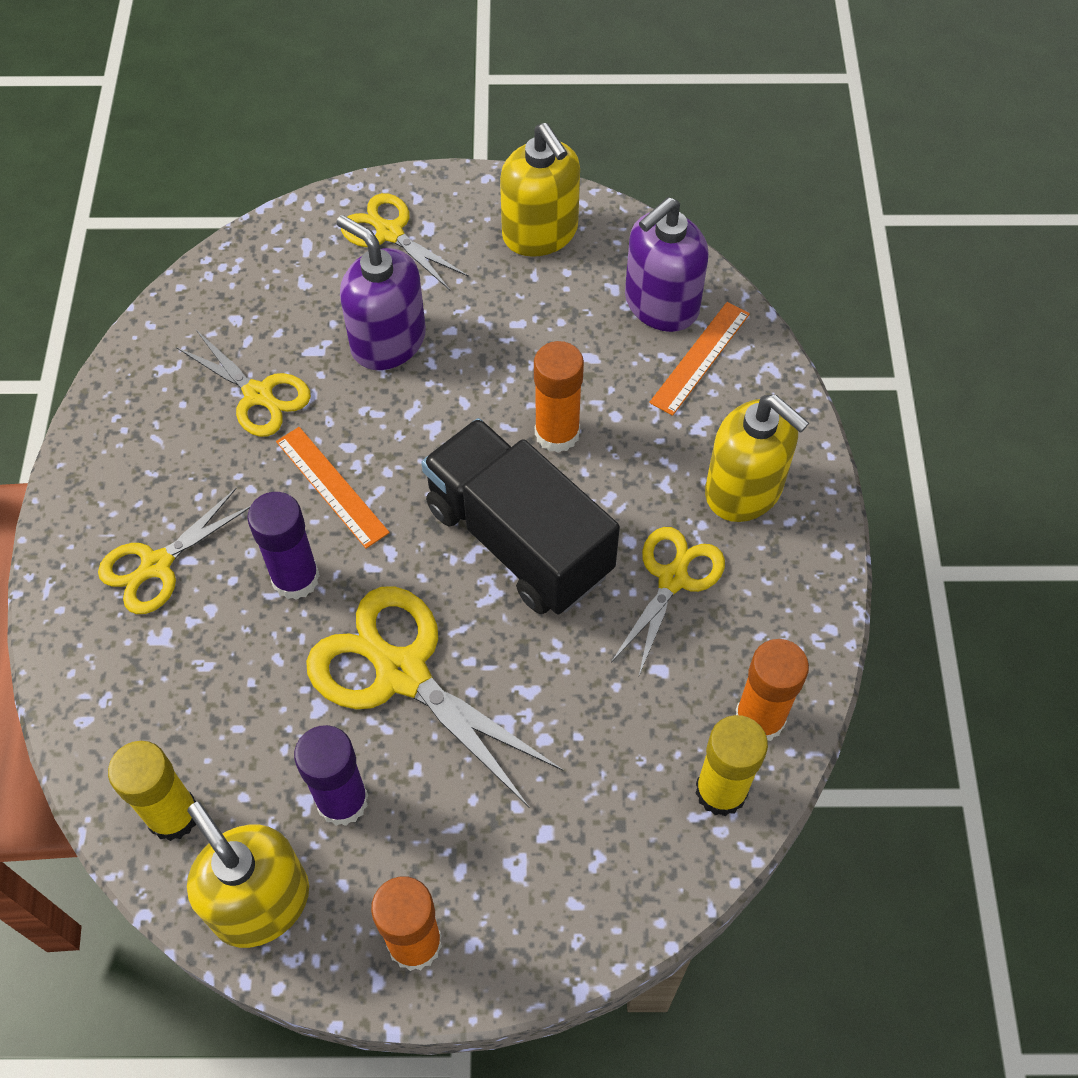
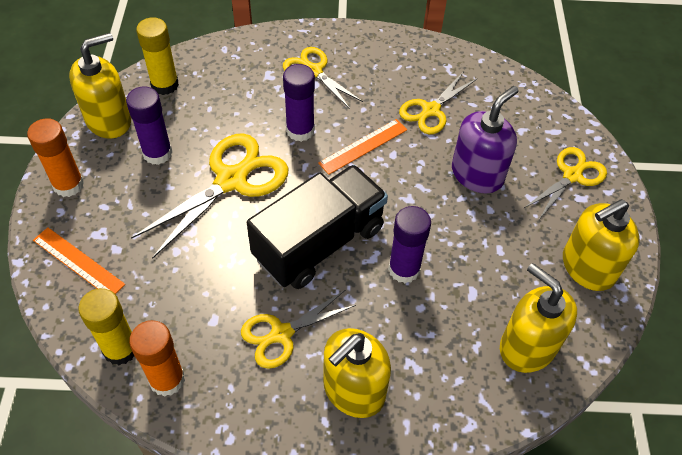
camera: 90 degrees right, 5 degrees down
(557, 433) = (404, 269): orange glue stick -> purple glue stick
(661, 305) = (527, 347): purple soap dispenser -> yellow soap dispenser
(673, 579) = (281, 334): yellow scissors -> yellow scissors turned 120 degrees clockwise
(700, 357) = (477, 371): orange ruler -> orange ruler (78, 262)

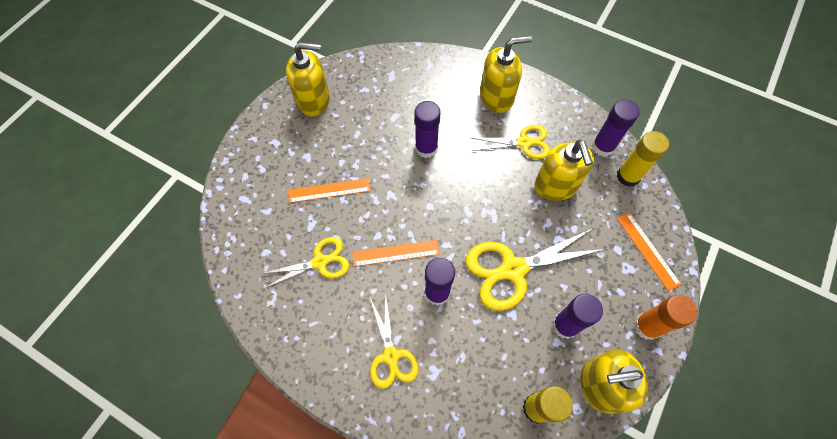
camera: 150 degrees left, 10 degrees up
(167, 379) = (603, 147): orange glue stick -> purple glue stick
(319, 243) = (471, 189): black truck -> none
(477, 174) = (329, 190): purple soap dispenser -> orange ruler
(527, 347) = (386, 77): yellow soap dispenser -> yellow soap dispenser (556, 186)
(572, 175) = (266, 159): yellow scissors -> none

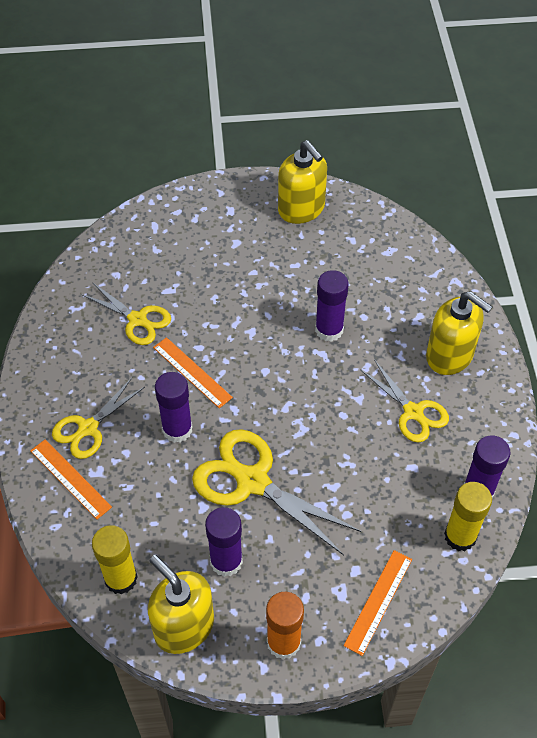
camera: 55 degrees right, 10 degrees down
(329, 190) = (215, 281): orange ruler -> orange ruler (70, 478)
(556, 186) = (384, 470): yellow soap dispenser -> none

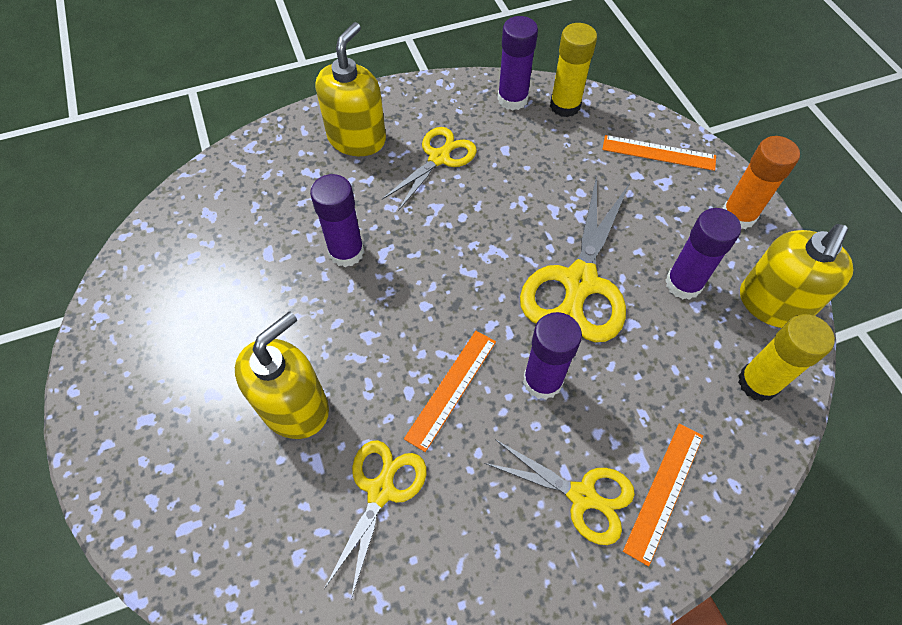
camera: 105 degrees left, 5 degrees up
(301, 209) = (139, 325): yellow soap dispenser -> yellow soap dispenser (295, 407)

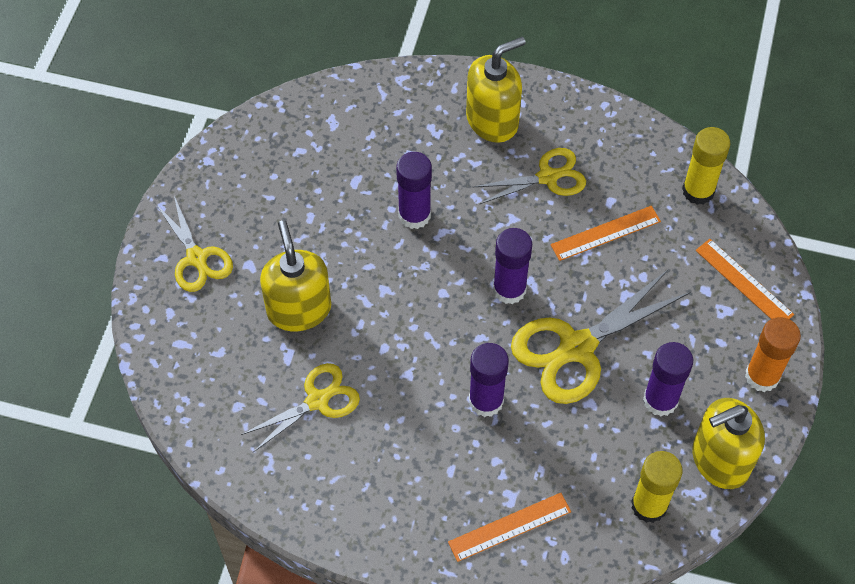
camera: 35 degrees right, 0 degrees up
(295, 407) = (299, 309): yellow soap dispenser -> yellow soap dispenser turned 90 degrees counterclockwise
(451, 388) = (416, 364): orange ruler -> orange ruler (605, 233)
(512, 99) = (656, 158): purple glue stick -> purple glue stick (509, 289)
(582, 496) = (449, 492): yellow scissors -> yellow scissors (197, 258)

